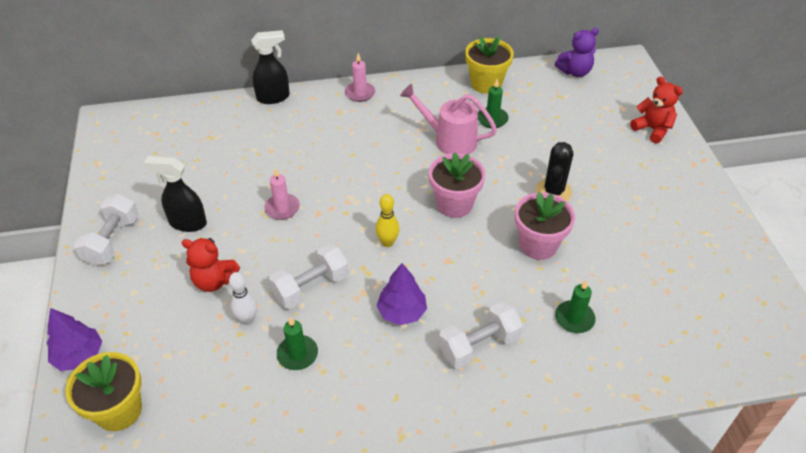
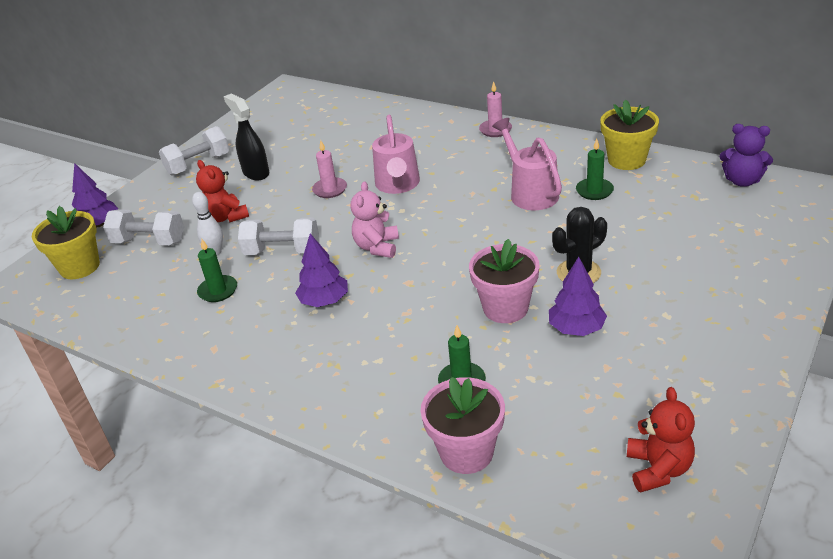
camera: 45 degrees right, 10 degrees down
(273, 97) = (420, 110): black spray bottle -> none
(338, 178) = (398, 185): none -> pink watering can
(387, 242) = (377, 247): yellow bowling pin -> pink teddy bear
(454, 204) = (469, 243): pink flower pot -> pink flower pot (466, 452)
(478, 345) = (352, 356): white dumbbell -> white dumbbell (149, 242)
(598, 236) = (576, 328): none -> purple tree
(652, 129) = (769, 263): red teddy bear -> red teddy bear (658, 469)

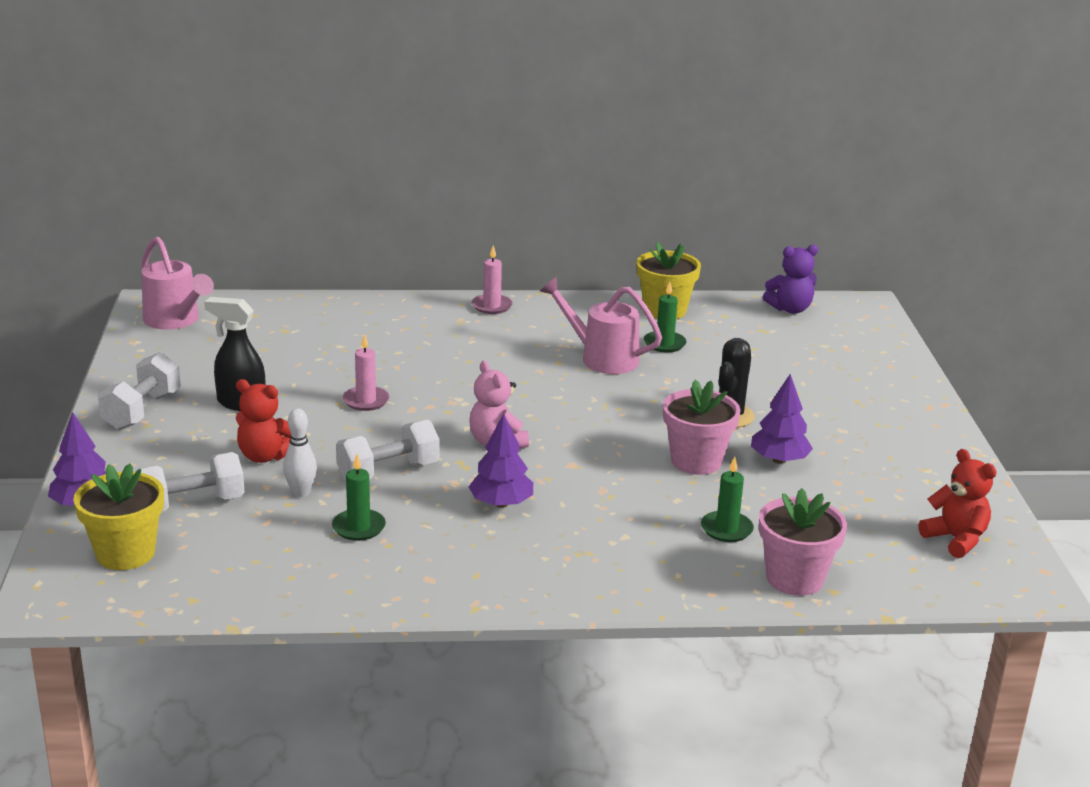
camera: 40 degrees left, 10 degrees down
(398, 185) = (445, 380): pink watering can -> pink watering can (175, 321)

